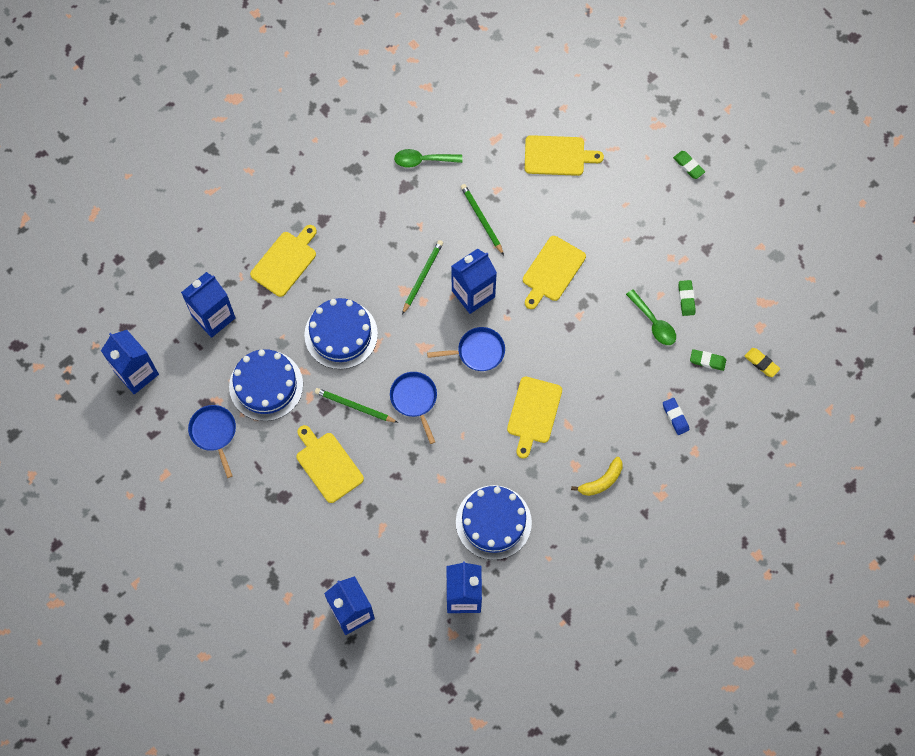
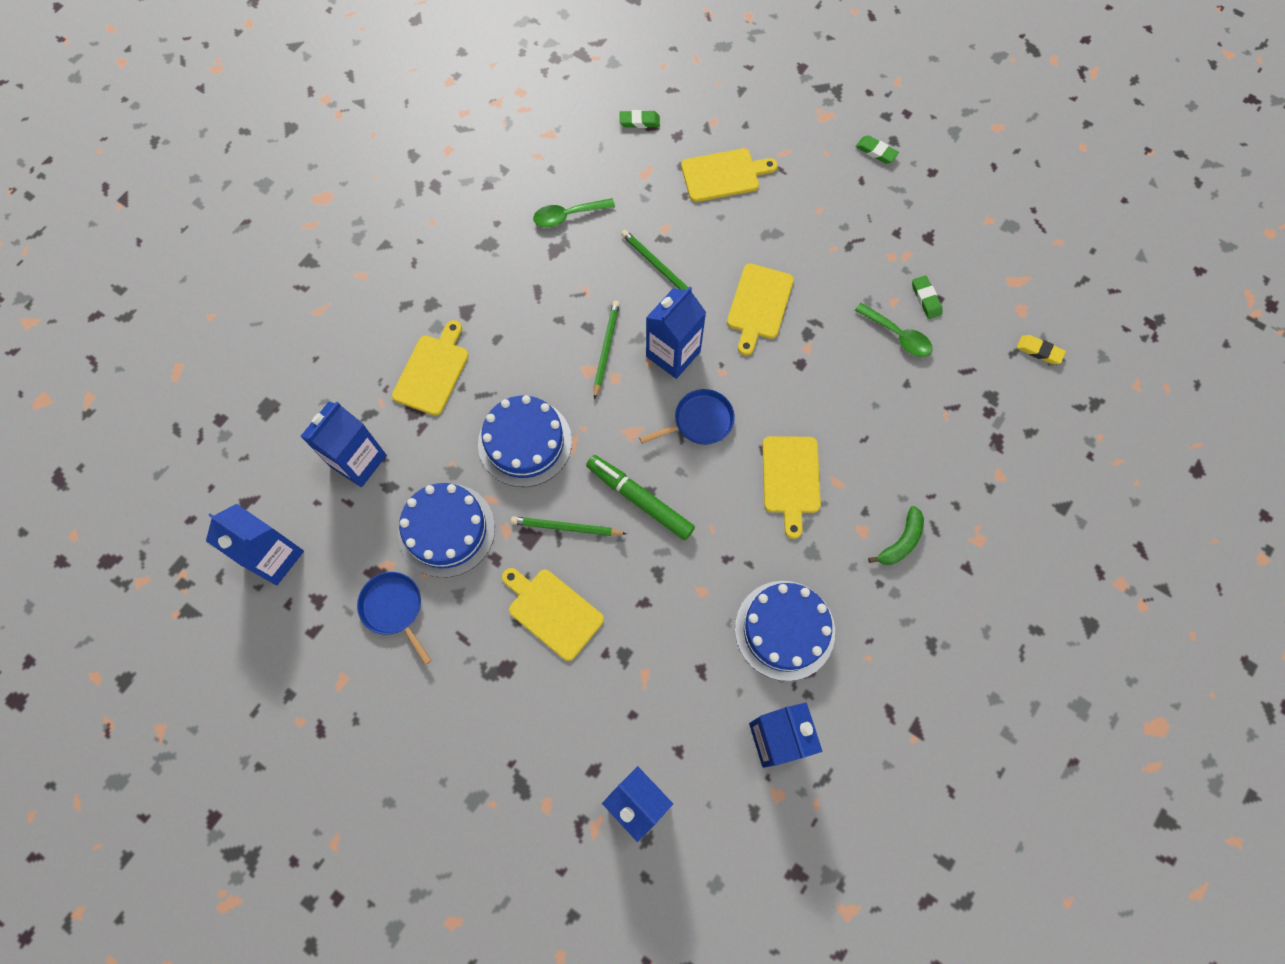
camera: 15 degrees left, 0 degrees up
(415, 400) = (639, 500): blue pan -> green marker
(601, 481) = (901, 542): yellow banana -> green banana
(675, 417) = (962, 440): blue eraser -> none
(707, 361) = (976, 364): green eraser -> green eraser (639, 121)

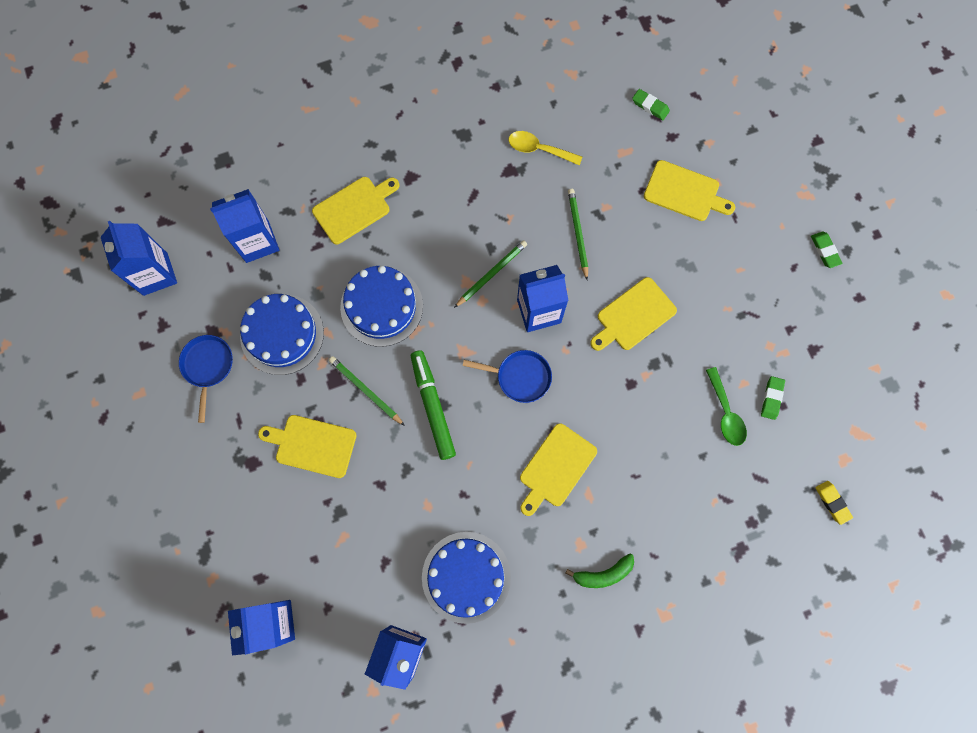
camera: 35 degrees right, 5 degrees up
(552, 612) = (312, 445): yellow cutting board -> yellow cutting board turned 60 degrees counterclockwise
(568, 215) = (539, 149): green spoon -> yellow spoon

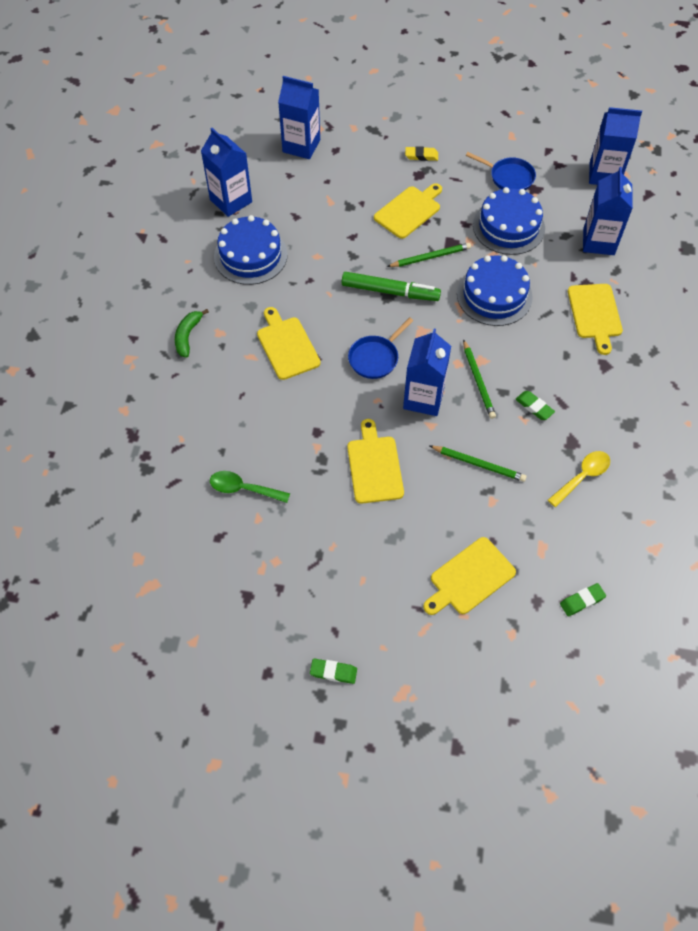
camera: 120 degrees right, 15 degrees down
(771, 398) = (230, 533): green eraser -> green eraser (534, 407)
(832, 502) = (113, 526): yellow eraser -> yellow eraser (421, 156)

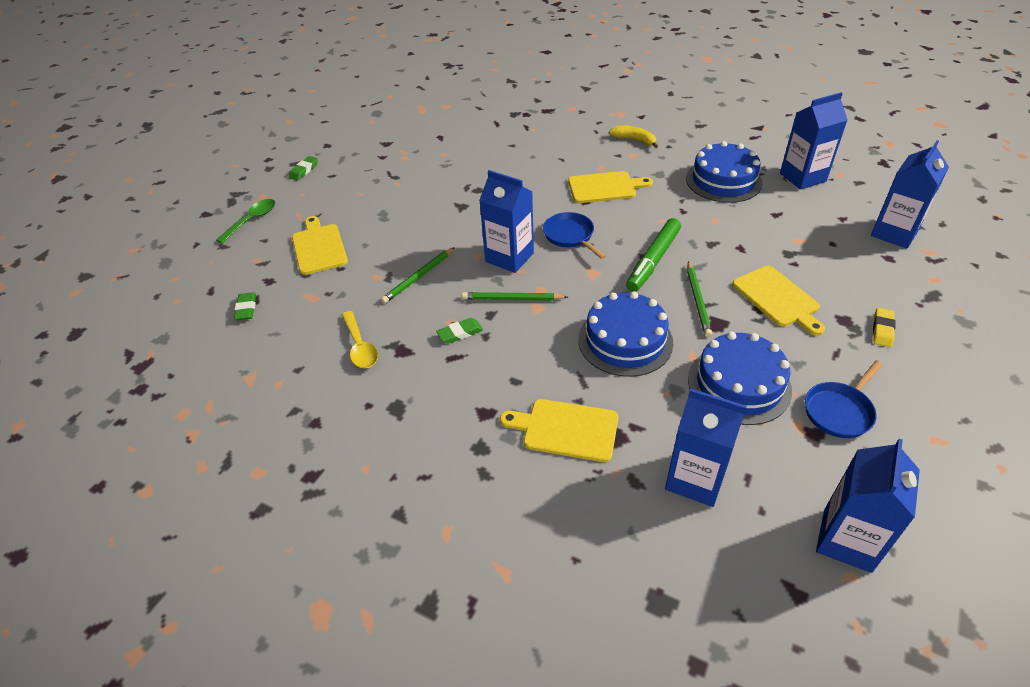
camera: 110 degrees right, 15 degrees down
(188, 336) = (634, 140): green banana -> yellow banana
(243, 489) = (473, 151): green spoon -> green spoon (252, 220)
(374, 466) = (454, 215): yellow cutting board -> none

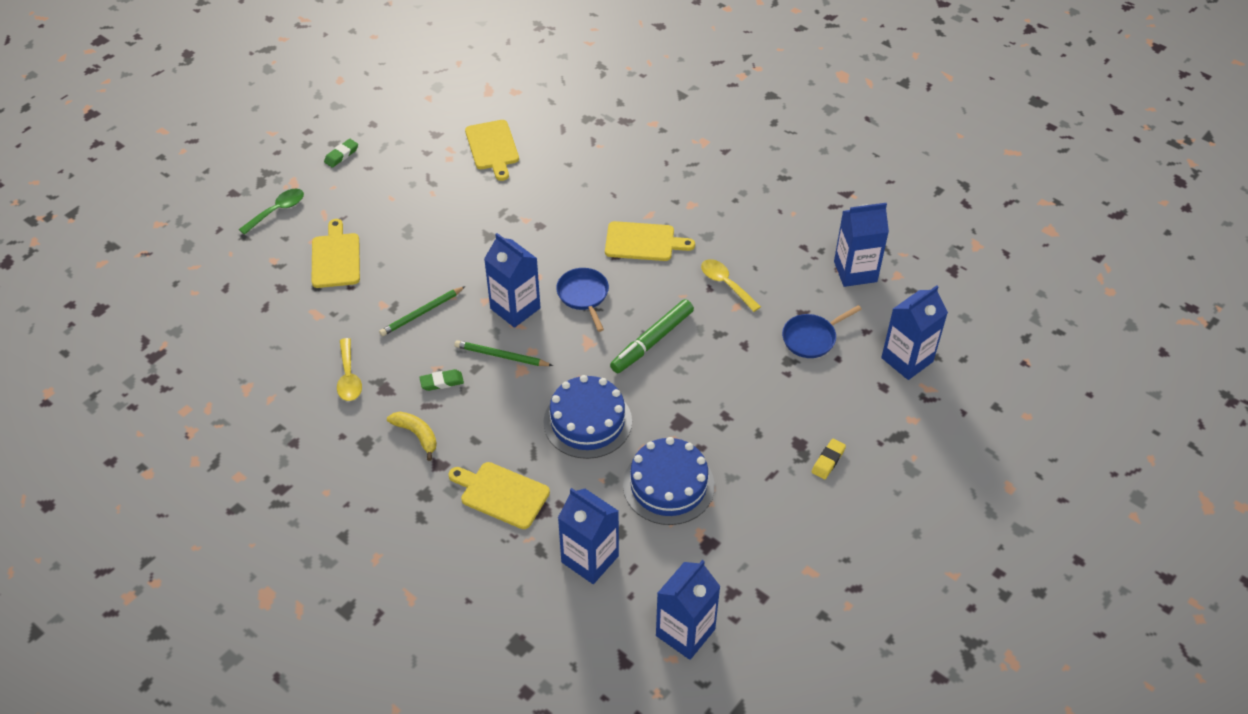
camera: 10 degrees right, 5 degrees up
(246, 309) = (255, 315): green eraser -> none
(634, 140) = (702, 184): yellow banana -> yellow banana (417, 435)
(696, 205) = (726, 284): none -> yellow spoon
(698, 300) = (673, 394): green pencil -> none
(723, 180) = (770, 258): blue cake -> none
(777, 298) = (750, 408): yellow cutting board -> yellow cutting board (493, 147)
(840, 411) = (742, 528): blue pan -> blue pan (812, 338)

